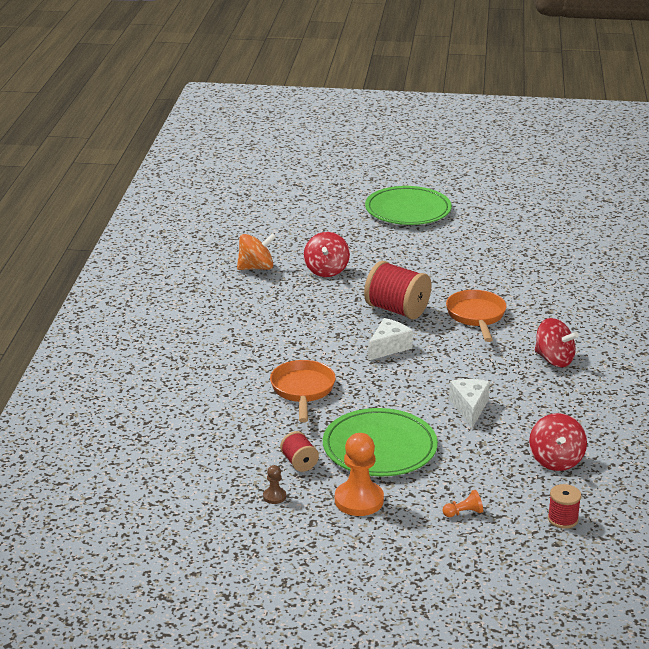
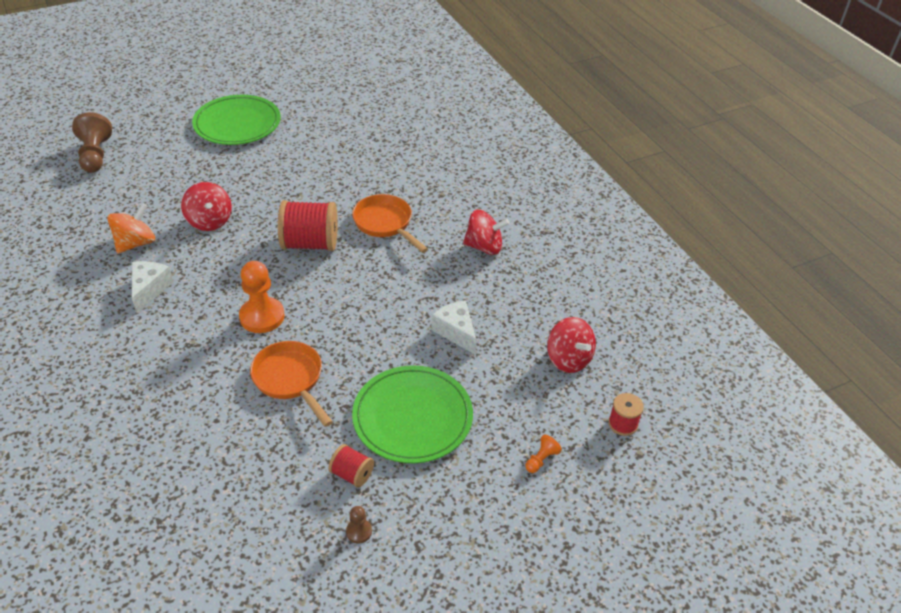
camera: 35 degrees left, 15 degrees up
(272, 201) = (95, 155): none -> brown pawn
(359, 500) = (441, 493): orange pawn -> orange pawn (262, 316)
(388, 347) = (334, 291): white cheese -> white cheese (149, 289)

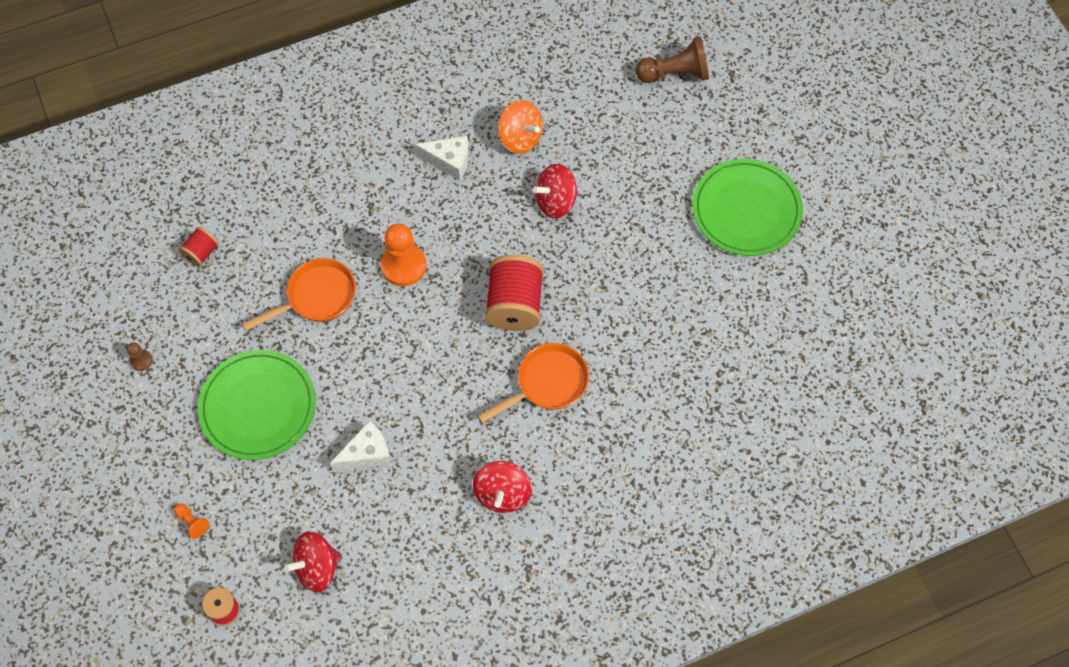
camera: 95 degrees right, 20 degrees up
(352, 474) = (200, 354): red spool -> red spool (201, 253)

